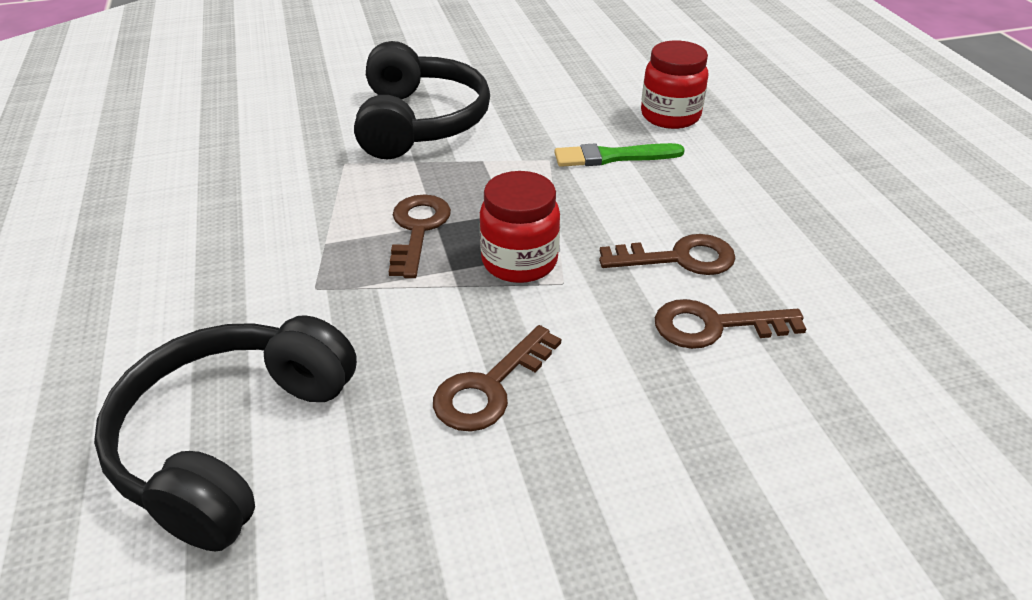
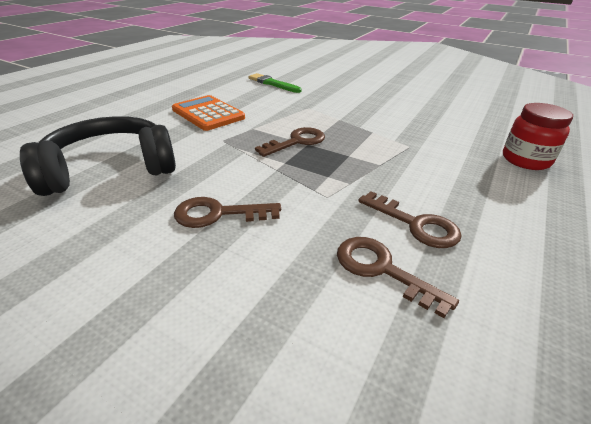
camera: 45 degrees right, 5 degrees down
(209, 258) = (208, 114): none -> orange calculator
(419, 122) = (366, 107): black headphones -> none
(519, 261) = (320, 176): red jar -> none
(613, 157) = (452, 161): green brush -> green brush (273, 84)

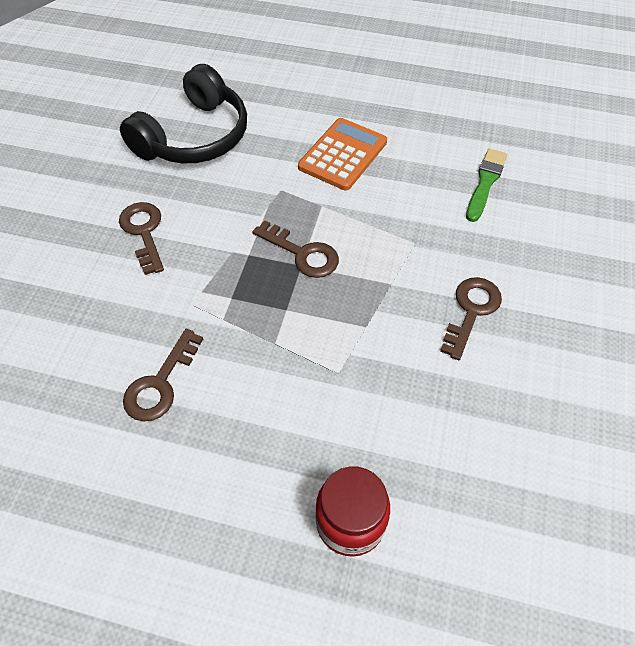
camera: 75 degrees right, 20 degrees up
(110, 169) = (194, 137): black headphones -> black headphones turned 75 degrees clockwise
(382, 270) = (90, 360): brown key -> brown key (471, 311)

